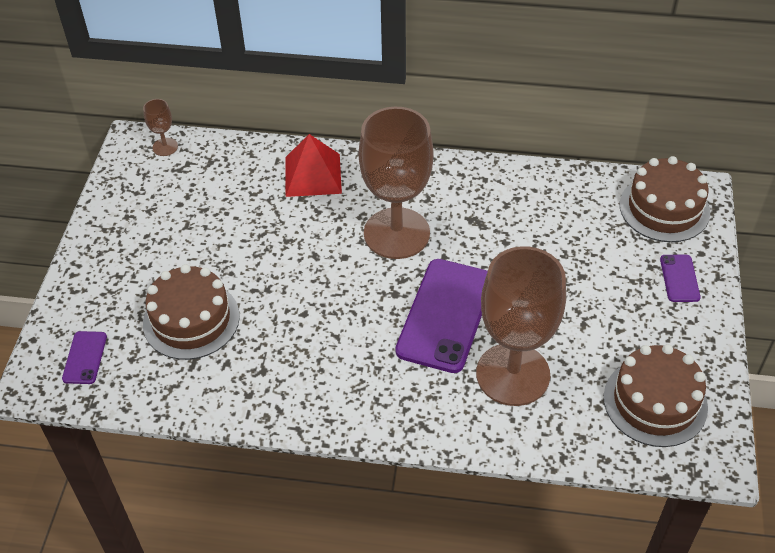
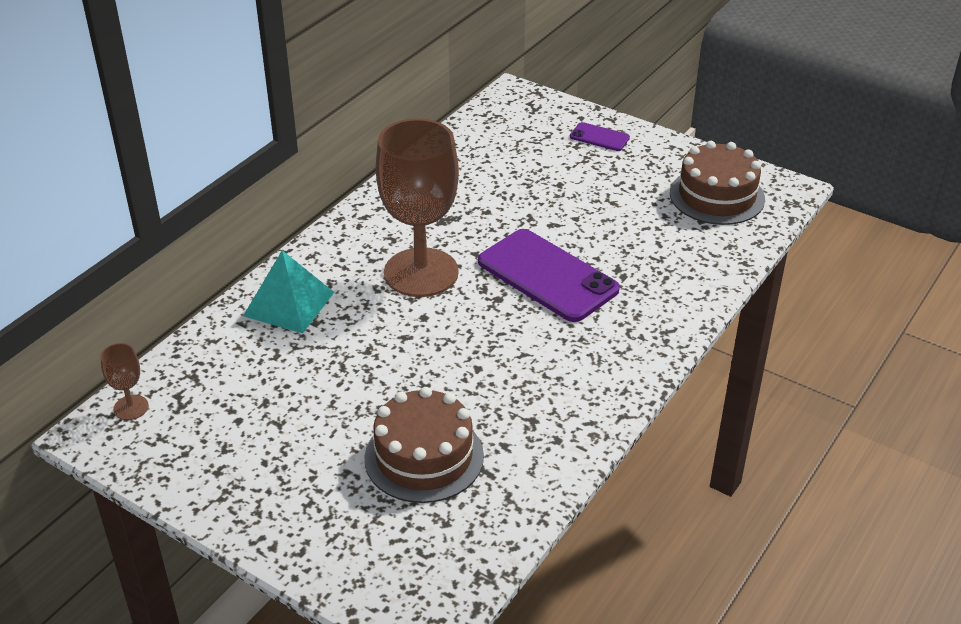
camera: 65 degrees left, 10 degrees down
(85, 357) = (415, 565): purple phone -> none
(313, 175) = (289, 304): red pyramid -> turquoise pyramid
(513, 374) = (642, 259): brown goblet -> none
(664, 208) = (518, 116): brown cake -> none

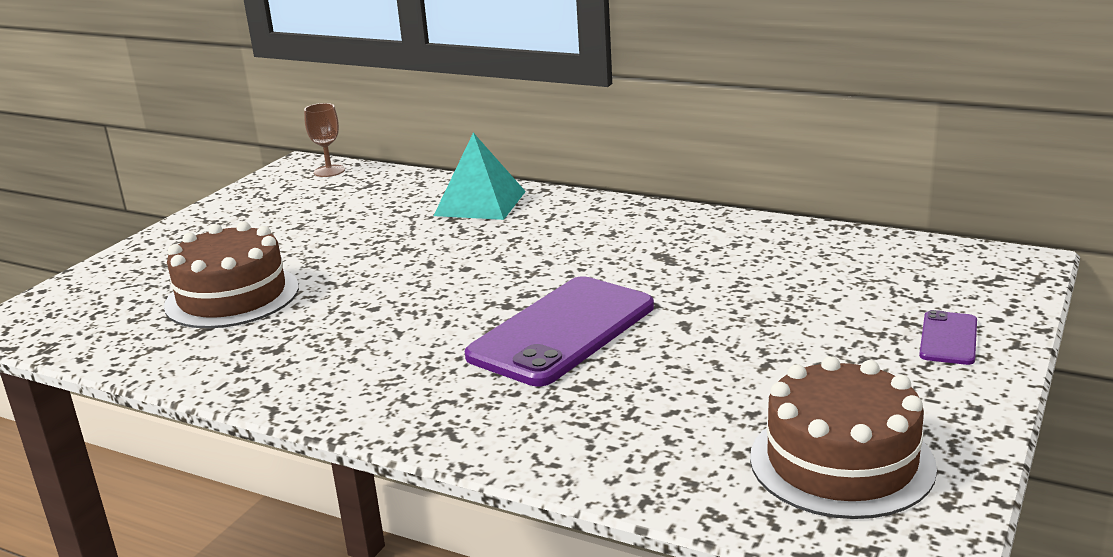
camera: 85 degrees right, 15 degrees down
(421, 273) = (549, 256): brown goblet -> none

